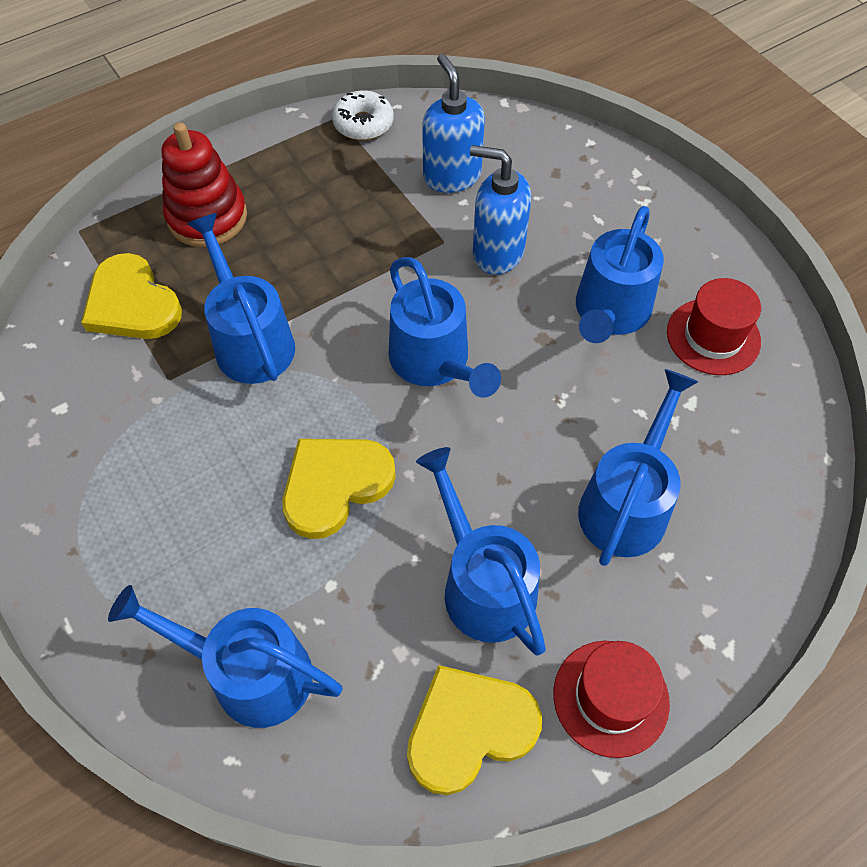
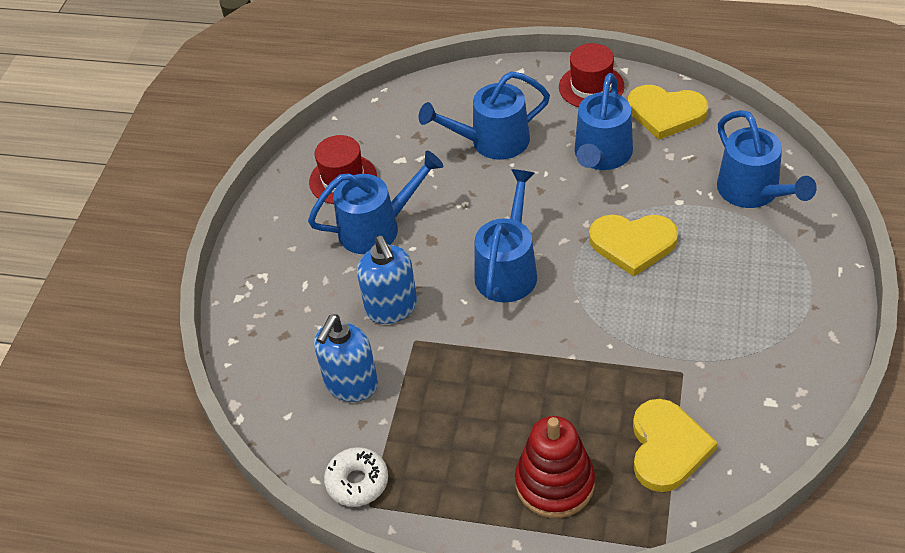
camera: 130 degrees left, 10 degrees down
(250, 339) = (606, 362): blue watering can -> none

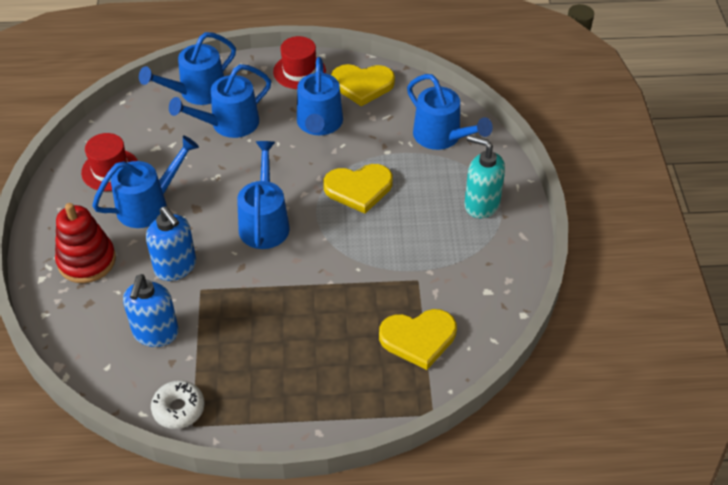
camera: 20 degrees left, 0 degrees up
(462, 98) = (196, 92): none -> blue watering can
(555, 483) = (338, 381): red stacking toy -> red stacking toy (87, 261)
(667, 448) = (418, 338): yellow heart -> yellow heart turned 90 degrees clockwise
(786, 287) = (481, 204): none -> turquoise soap dispenser

